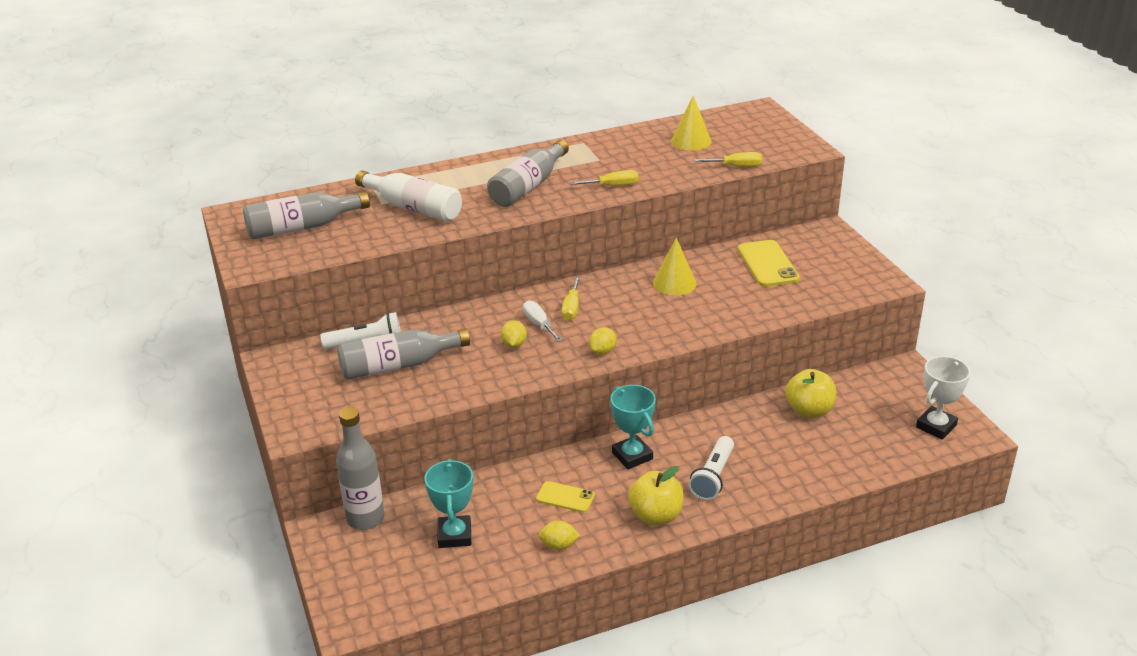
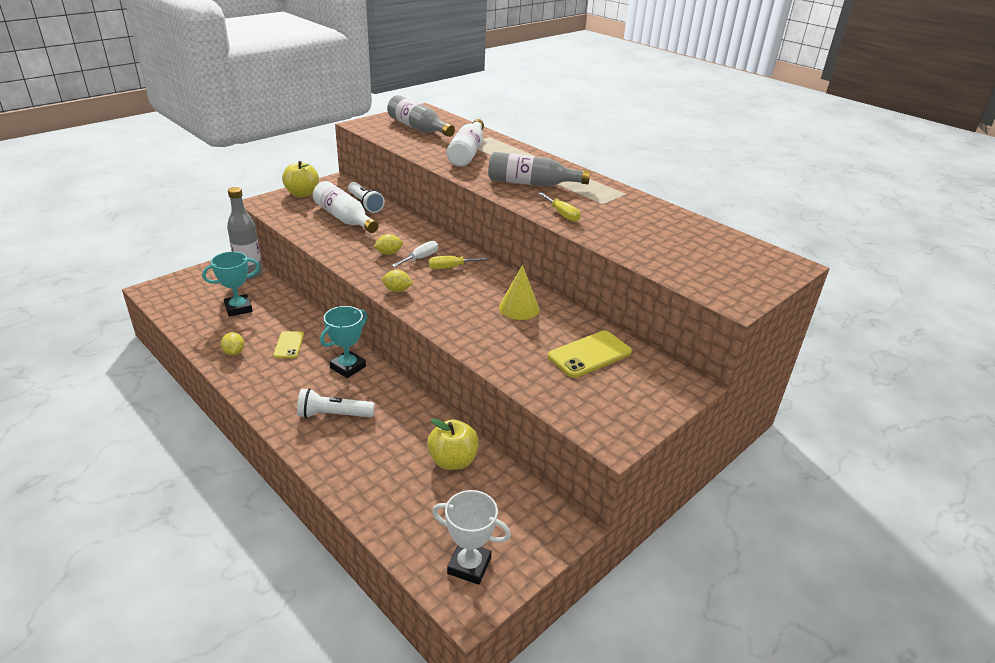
camera: 65 degrees right, 0 degrees up
(398, 365) = (344, 218): grey bottle -> white bottle
(655, 516) = (276, 392): yellow apple -> yellow apple (302, 194)
(691, 141) = (681, 238): yellow cone -> none
(736, 166) = (654, 265): yellow screwdriver -> none

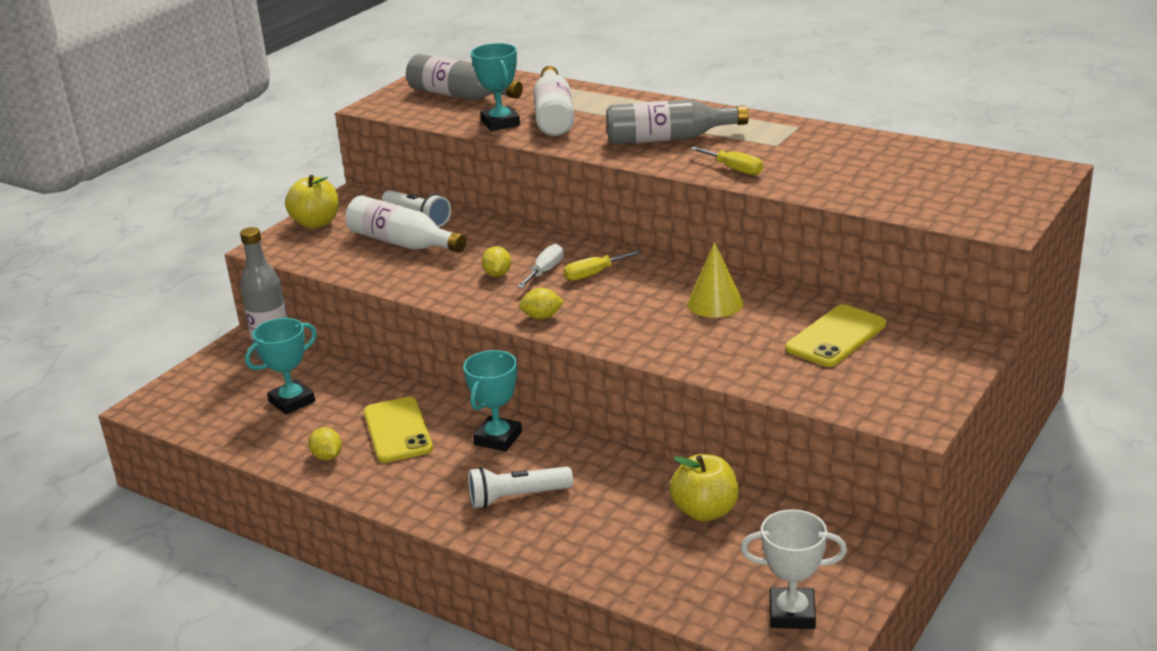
camera: 10 degrees left, 5 degrees down
(289, 345) = (397, 430): yellow phone -> yellow phone, size x1.63
(389, 253) = (497, 274): yellow lemon -> yellow lemon turned 60 degrees counterclockwise
(430, 151) = (500, 123): none -> turquoise trophy

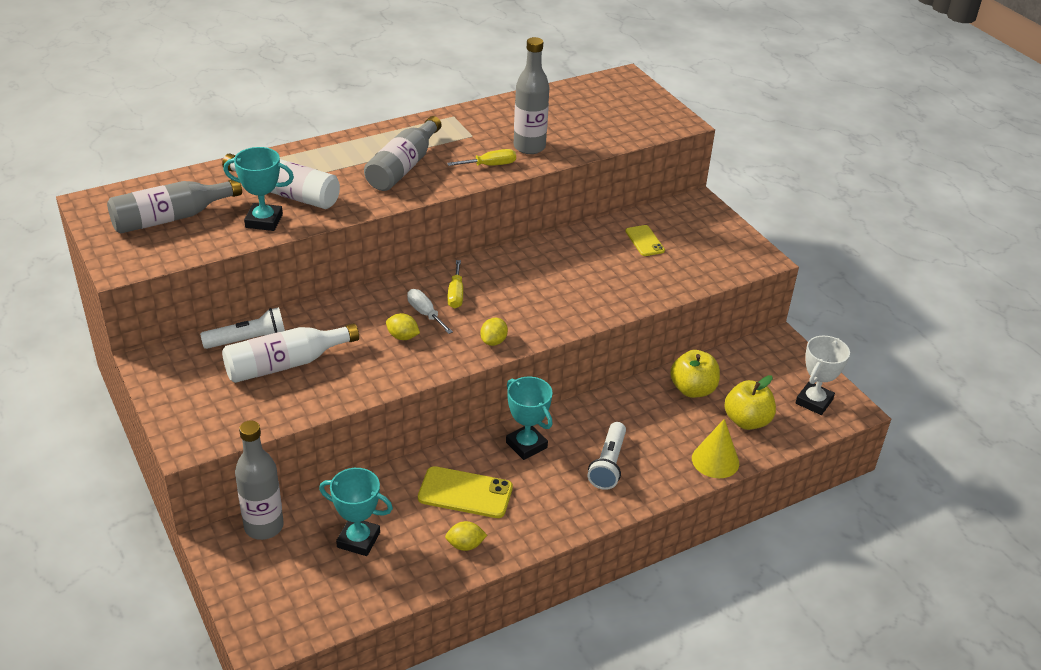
camera: 65 degrees left, 10 degrees up
(292, 401) = (358, 540): turquoise trophy -> turquoise trophy turned 60 degrees counterclockwise
(316, 223) = (179, 399): yellow apple -> yellow apple (747, 421)
(715, 303) = (555, 264): yellow cone -> yellow cone (715, 460)
(801, 174) = (529, 147): none -> grey bottle
(836, 336) = (644, 241): yellow phone -> yellow phone, size x0.61

